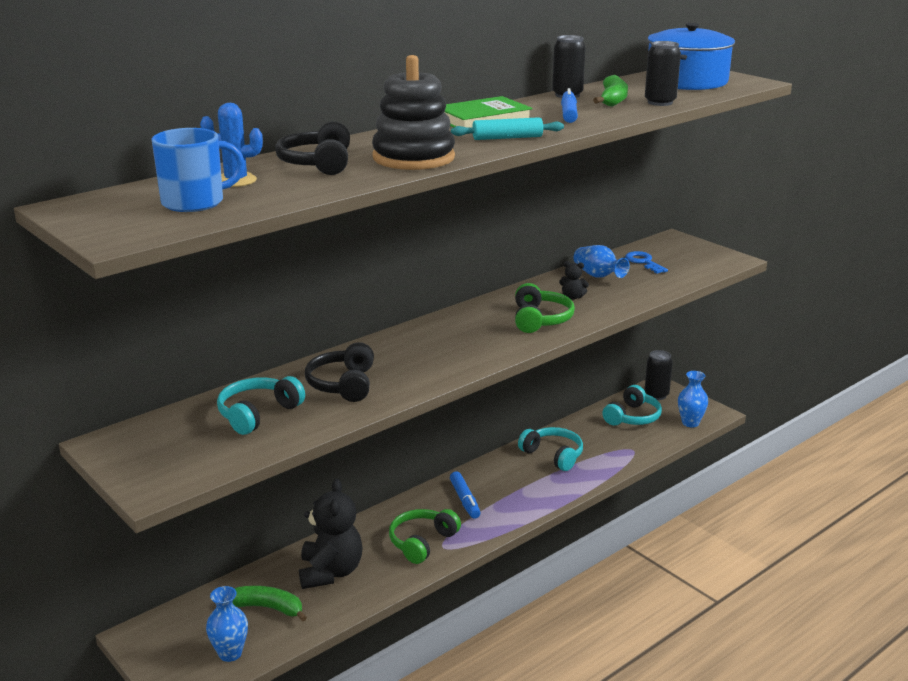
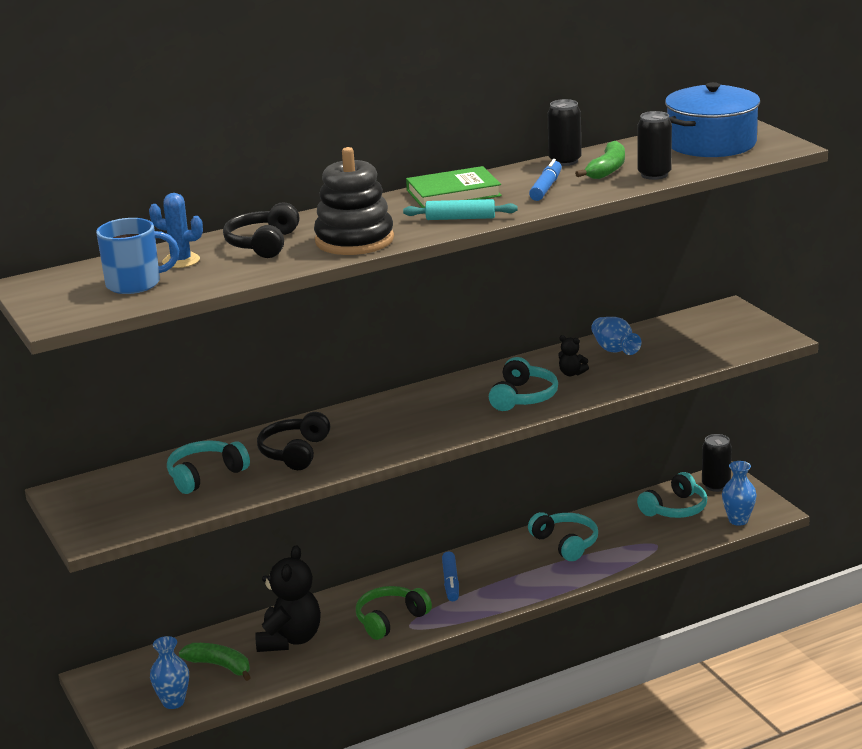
camera: 15 degrees right, 0 degrees up
(540, 319) = (523, 397): green headphones -> turquoise headphones
(643, 262) = (675, 336): blue key -> none

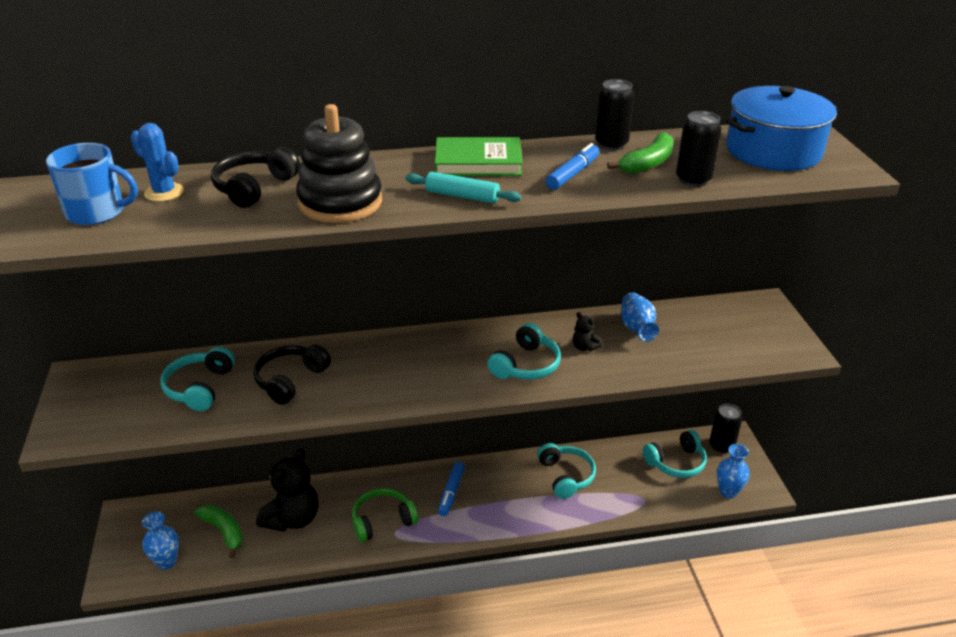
camera: 15 degrees right, 10 degrees up
(205, 475) = (199, 387): turquoise headphones -> turquoise headphones turned 60 degrees counterclockwise

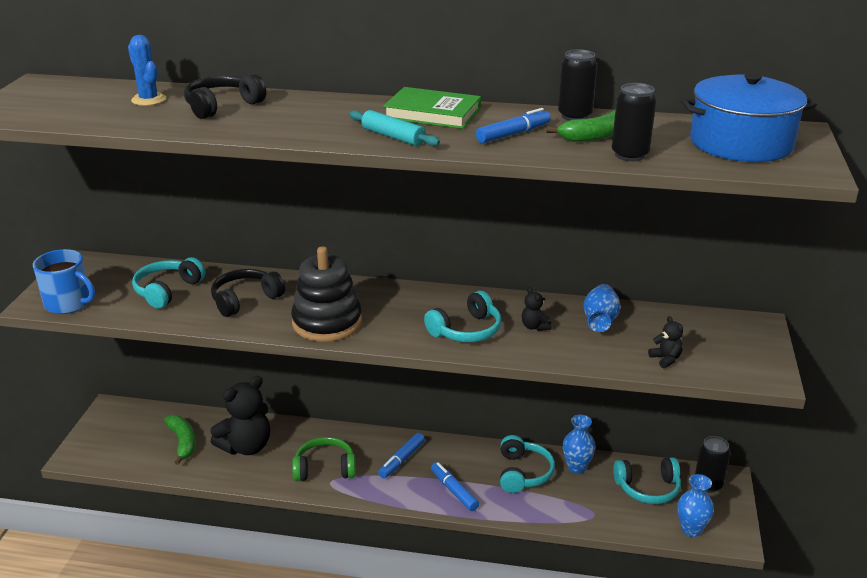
camera: 20 degrees right, 5 degrees down
(97, 212) = (87, 106): blue mug -> blue mug (69, 304)
(167, 561) = (124, 454): blue vase -> blue vase (576, 467)
(340, 202) = (283, 126): black stacking toy -> black stacking toy (327, 322)
(514, 510) = (454, 491): none -> blue marker
(713, 354) = (665, 359): none -> black teddy bear

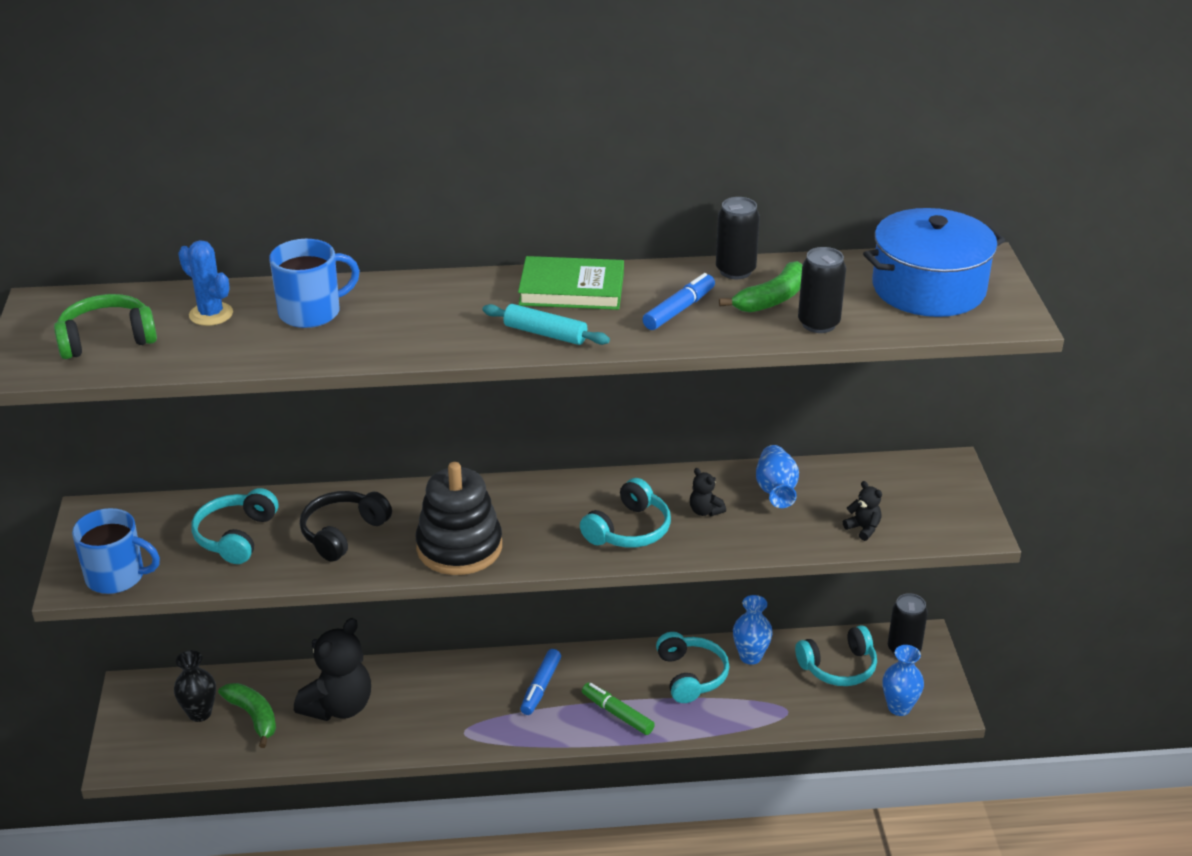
camera: 15 degrees left, 5 degrees up
(147, 433) = (200, 713): none -> black vase
(222, 106) = (311, 312): black headphones -> blue mug
(325, 468) = (450, 716): green headphones -> green headphones (107, 339)
(454, 491) = (617, 714): blue marker -> green marker

